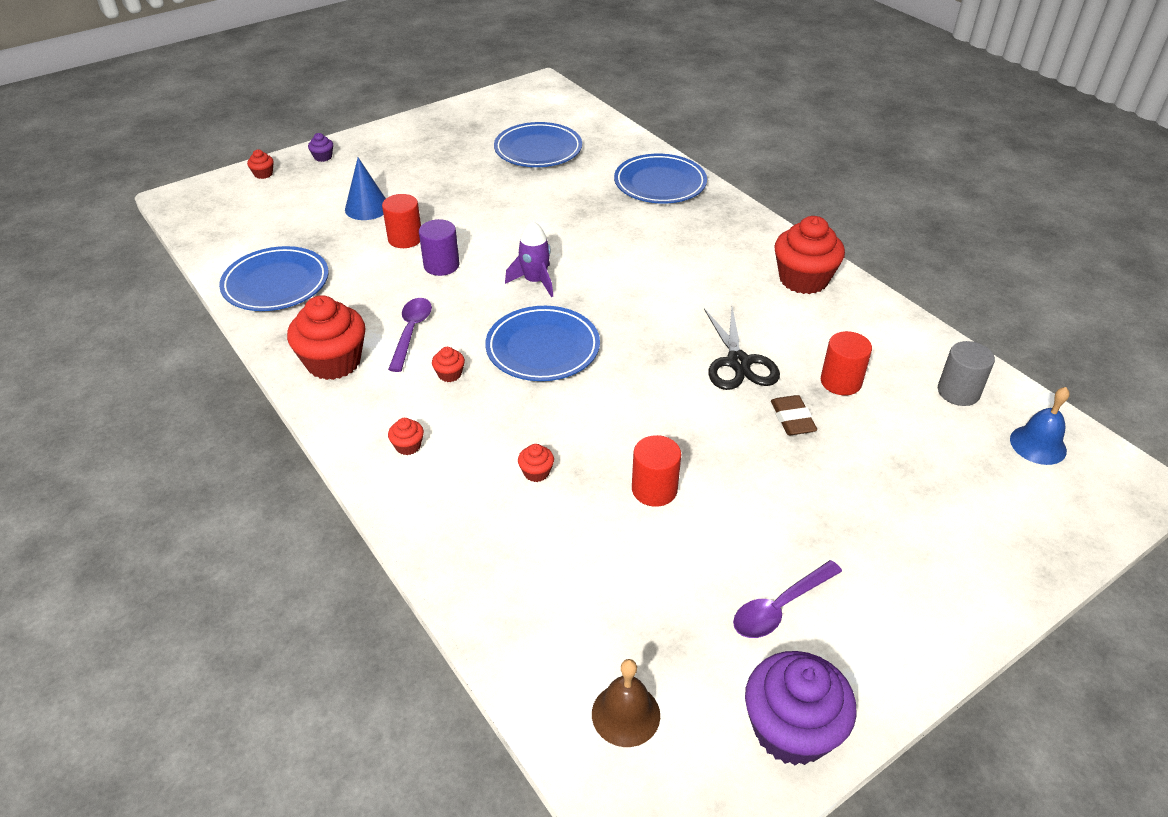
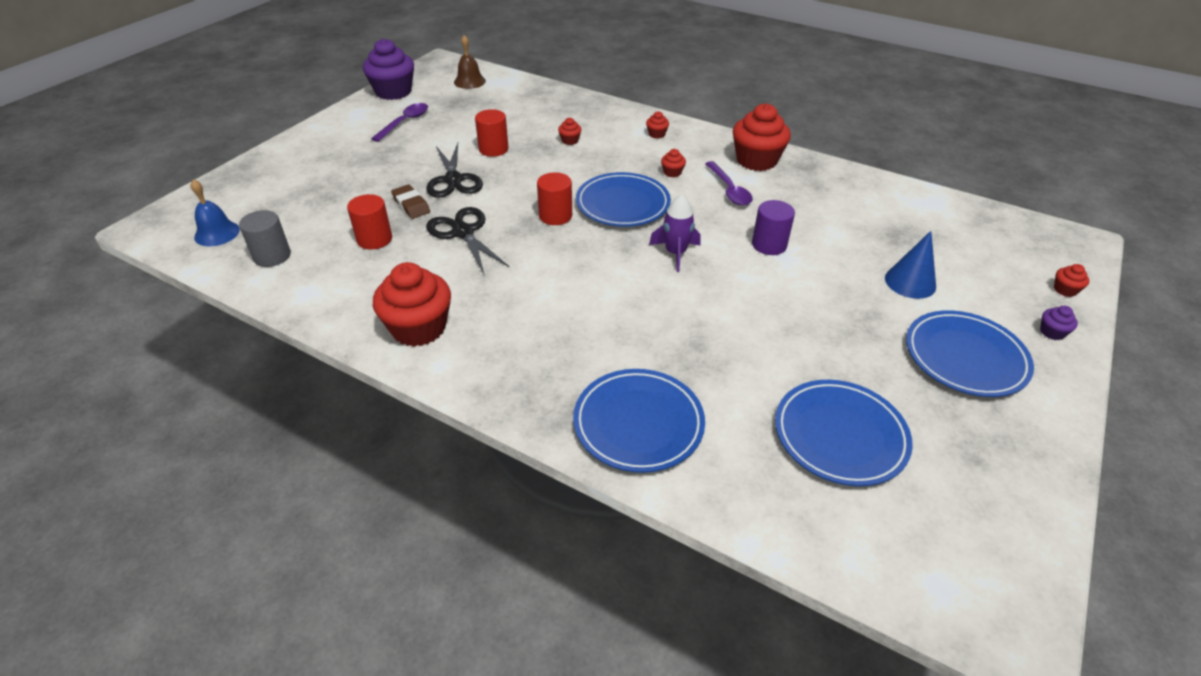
camera: 155 degrees right, 0 degrees up
(276, 284) = (872, 195): blue plate -> blue plate (965, 357)
(405, 239) = (831, 260): red cylinder -> red cylinder (555, 216)
(729, 445) = (453, 180): none -> black scissors

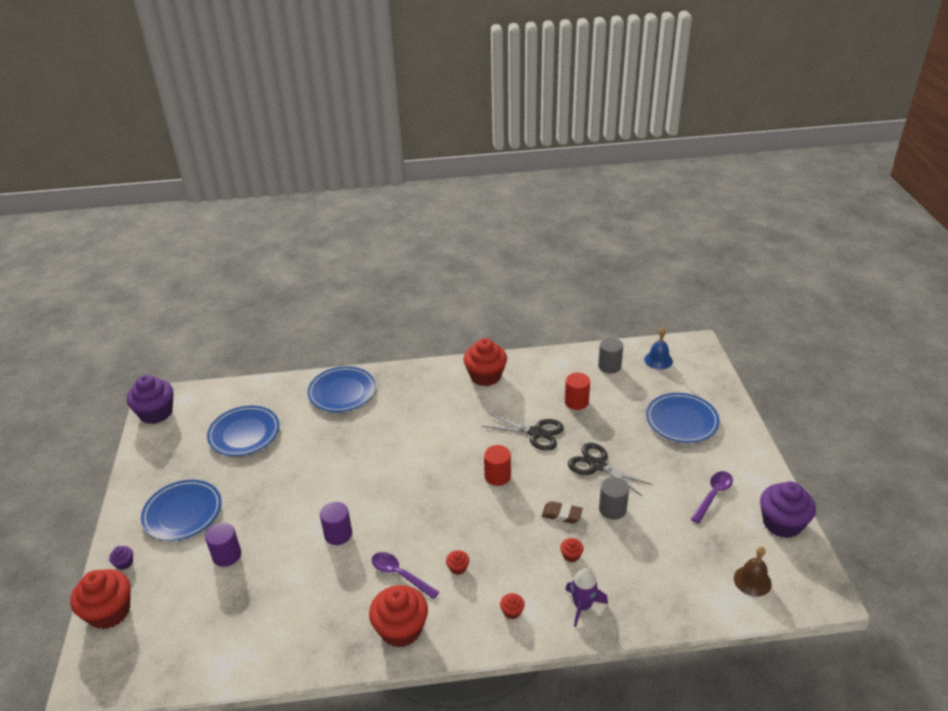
camera: 145 degrees right, 5 degrees down
(405, 122) = (713, 495): purple spoon -> purple spoon turned 135 degrees counterclockwise
(411, 205) = (592, 432): brown eraser -> brown eraser (561, 514)
(493, 149) = (612, 509): red cylinder -> grey cylinder
(622, 204) = (465, 512): blue plate -> blue plate (681, 420)
(675, 253) = (395, 491): purple rocket -> purple rocket (582, 606)
(910, 282) = (227, 555): blue cone -> purple cylinder
(1013, 587) = (156, 413): none -> purple cupcake
(1065, 290) = (109, 612): red cupcake -> red cupcake, size x2.34

